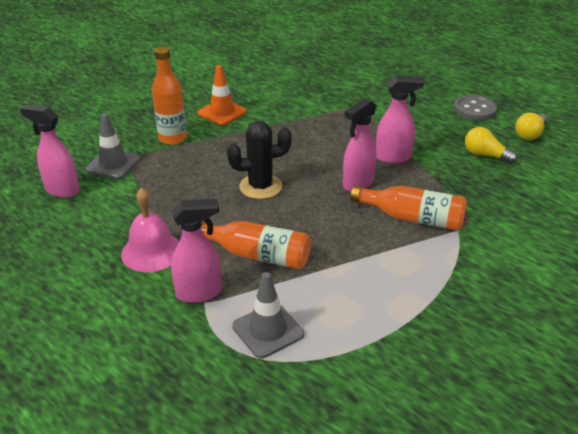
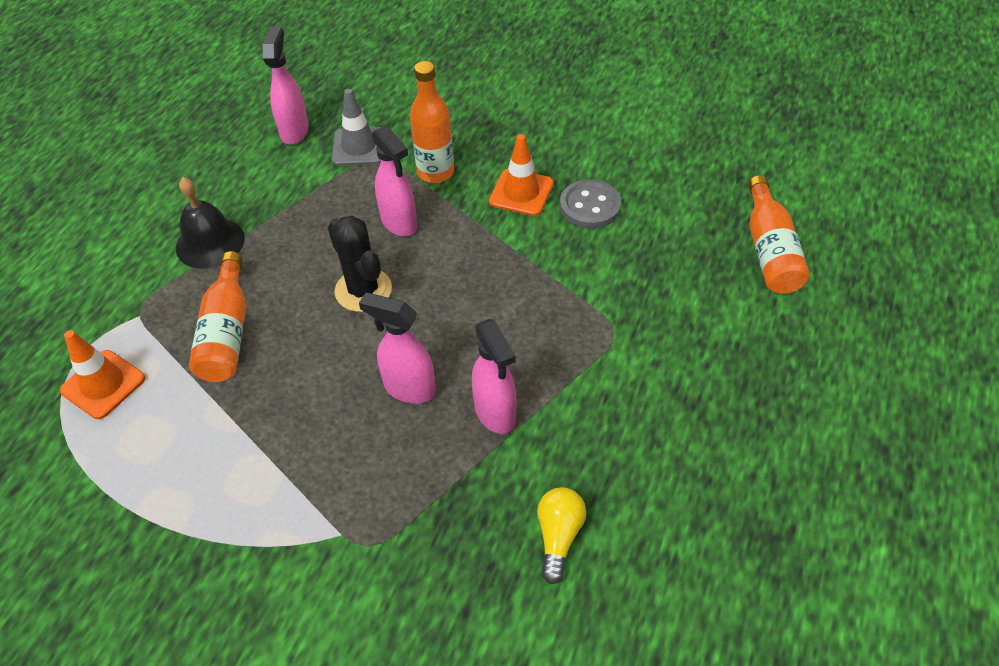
camera: 70 degrees right, 15 degrees up
(151, 251) = (210, 242): pink bell -> black bell
(199, 293) = (151, 307): pink spray bottle -> pink spray bottle (399, 223)
(268, 330) = (103, 384): grey traffic cone -> orange traffic cone
(412, 218) = (350, 472): orange bottle -> orange bottle (770, 250)
(474, 110) = (704, 493): grey button -> grey button (590, 206)
(530, 134) = (664, 597): yellow light bulb -> none

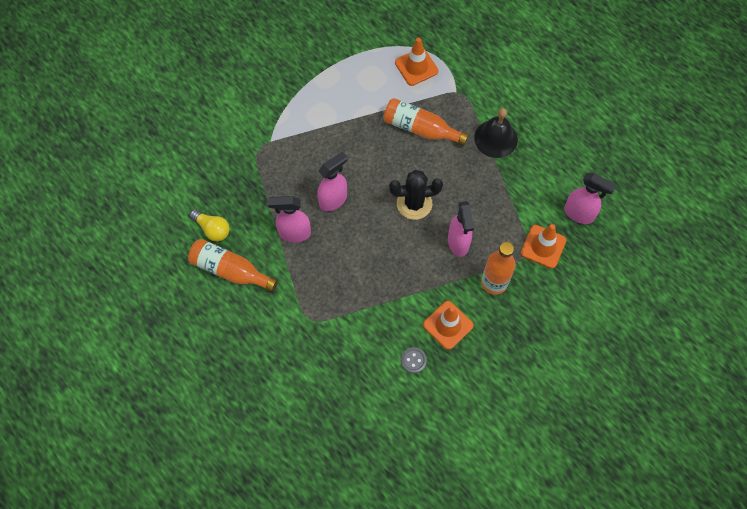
camera: 115 degrees right, 15 degrees up
(359, 147) = (543, 246): grey traffic cone -> orange traffic cone
(399, 223) = (458, 243): pink spray bottle -> pink spray bottle turned 90 degrees counterclockwise
(590, 206) = (413, 360): grey button -> grey button, size x0.60
(770, 250) = (317, 448): orange bottle -> orange bottle (230, 270)

